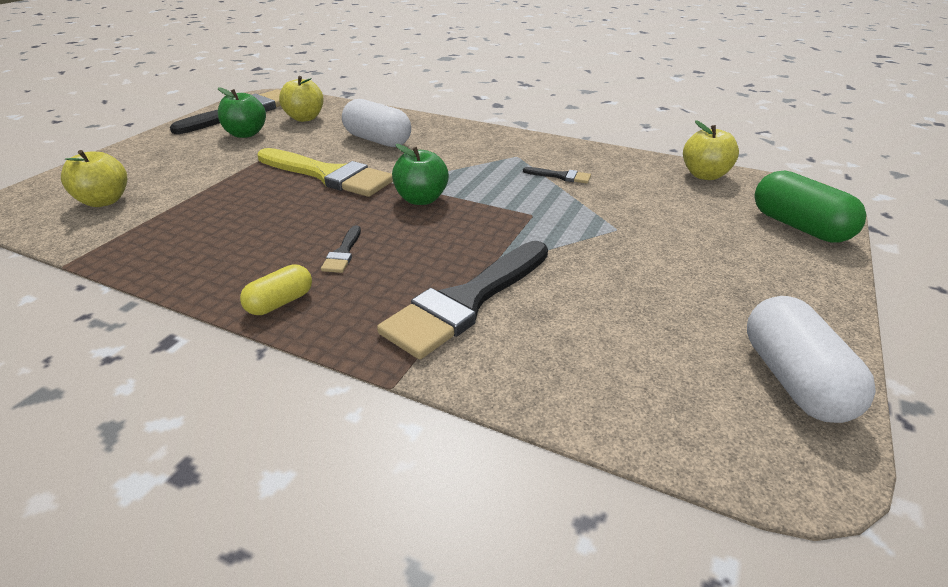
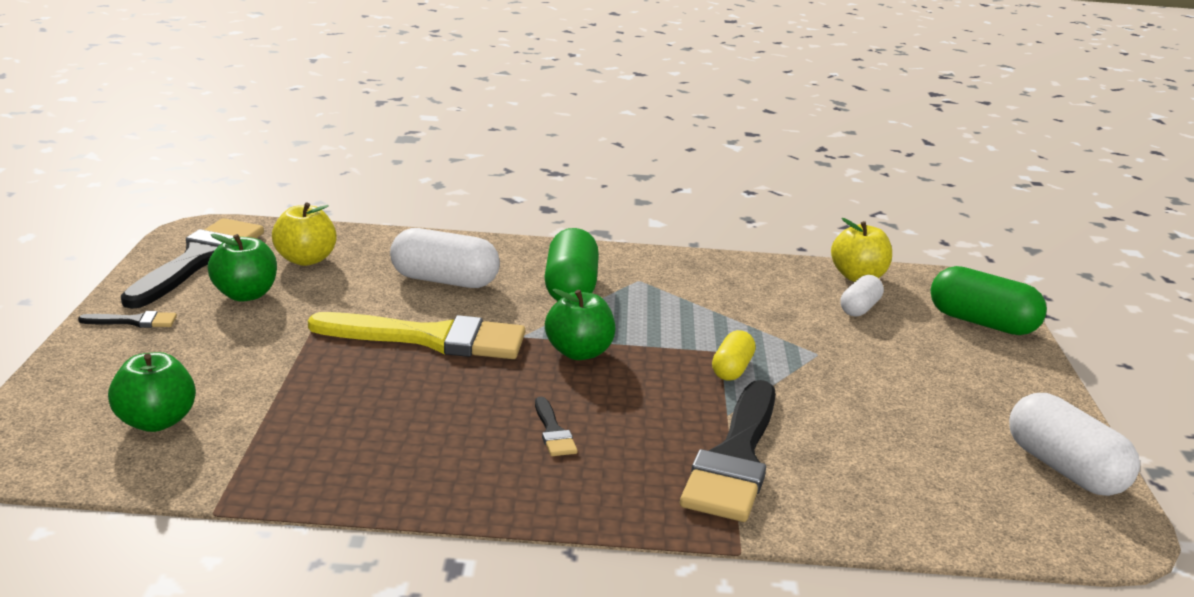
camera: 25 degrees left, 10 degrees down
(104, 201) = (156, 422): yellow apple -> green apple
(280, 302) = (541, 499): yellow capsule -> yellow capsule (732, 369)
(460, 155) = (571, 288): none -> green capsule
(561, 176) = (711, 300): black brush -> black brush (134, 321)
(686, 199) = (860, 308): none -> white capsule

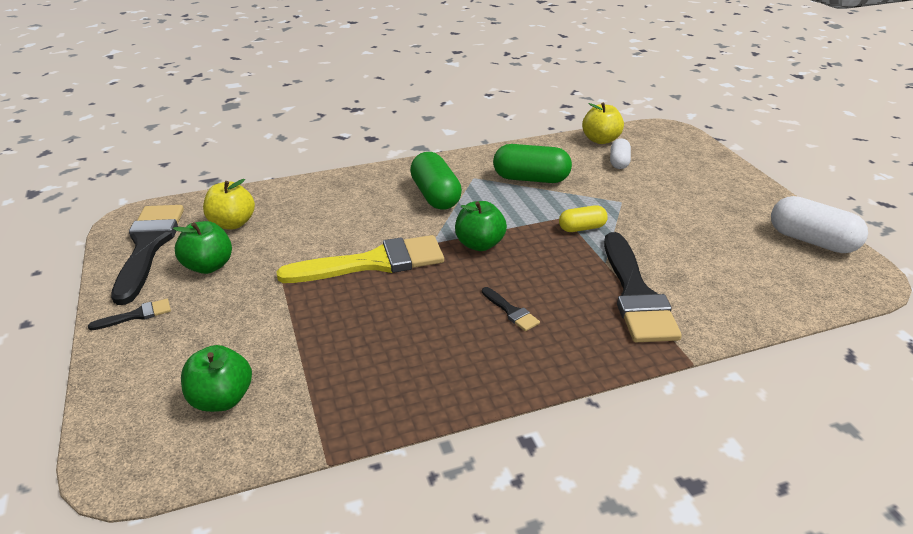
camera: 20 degrees left, 10 degrees up
(444, 280) = (346, 213): white capsule -> none
(732, 369) = (582, 228): yellow capsule -> yellow capsule turned 75 degrees clockwise
(982, 323) = (692, 153): green capsule -> green capsule (531, 179)

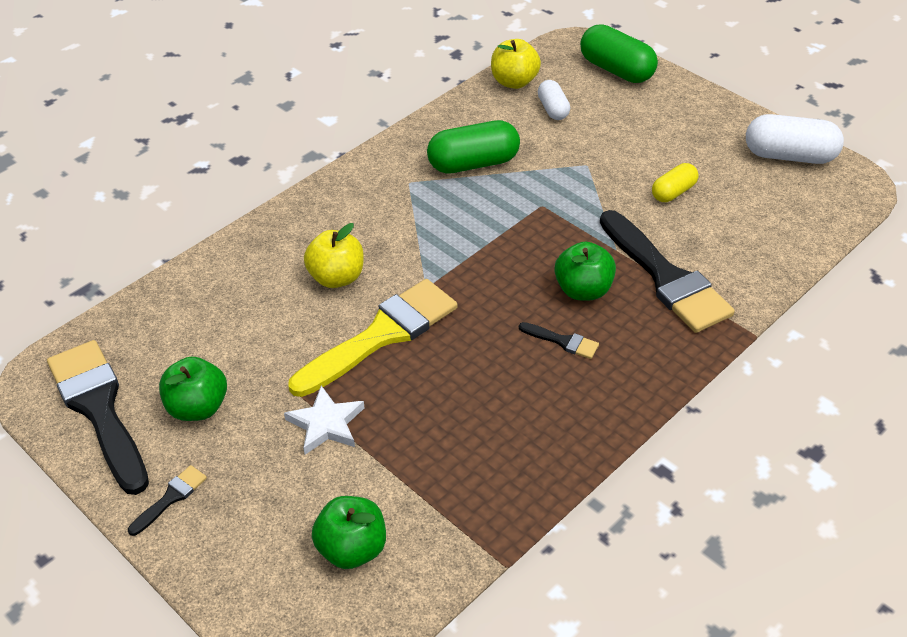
camera: 25 degrees left, 10 degrees up
(232, 223) = (175, 342): yellow apple -> yellow apple (337, 277)
(283, 306) = (326, 424): none -> white star
(435, 196) = (384, 222): green capsule -> green capsule (616, 70)
(479, 244) = (477, 271): green apple -> green apple (583, 290)
(582, 228) = (568, 214): yellow capsule -> yellow capsule (673, 192)

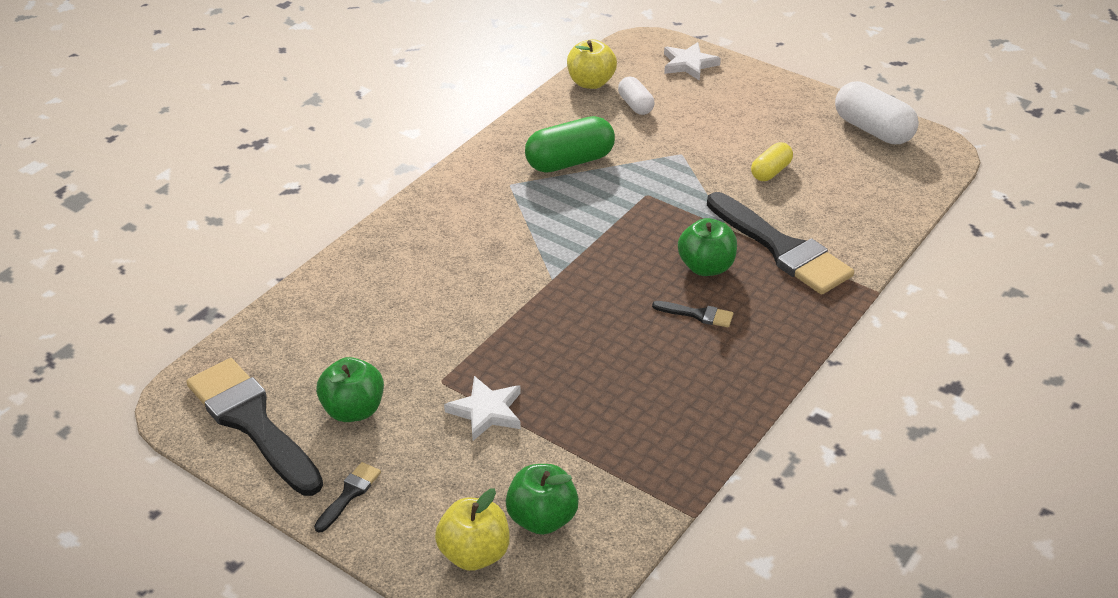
camera: 10 degrees left, 5 degrees down
(337, 277) = (461, 278): yellow apple -> yellow apple (474, 554)
(382, 335) = (520, 326): yellow brush -> none
(616, 70) = (689, 64): green capsule -> white star
(789, 156) = (872, 130): white capsule -> white capsule turned 45 degrees clockwise

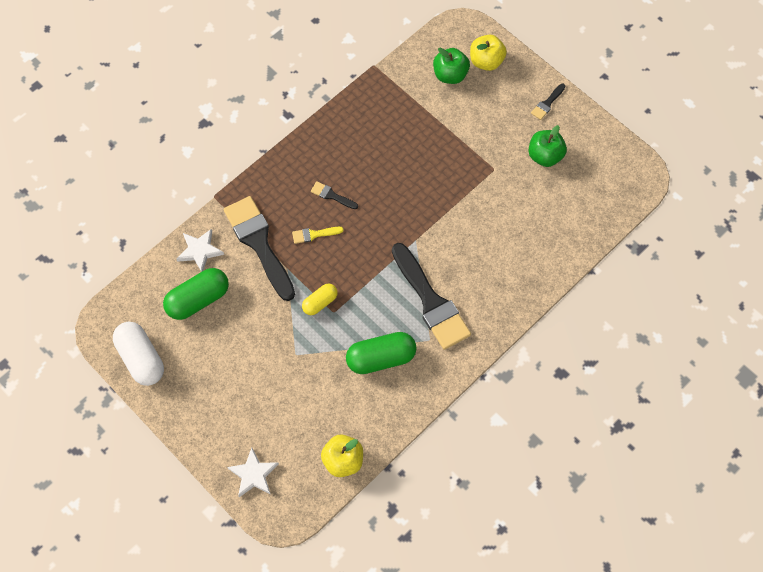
camera: 170 degrees left, 25 degrees up
(252, 422) = (601, 157): black brush -> black brush (431, 301)
(486, 411) = (470, 144): white star -> white star (200, 251)
(635, 105) = (314, 422): white capsule -> none
(706, 267) = (314, 234): green apple -> yellow brush
(771, 172) = (237, 322): yellow capsule -> yellow capsule (320, 302)
(834, 185) = (198, 300): none -> green capsule

